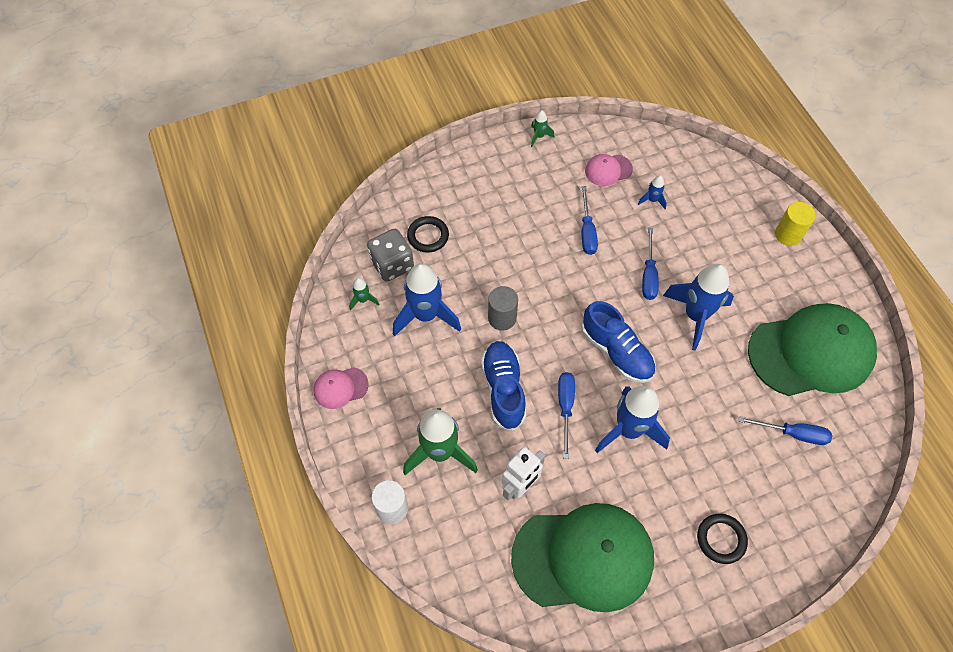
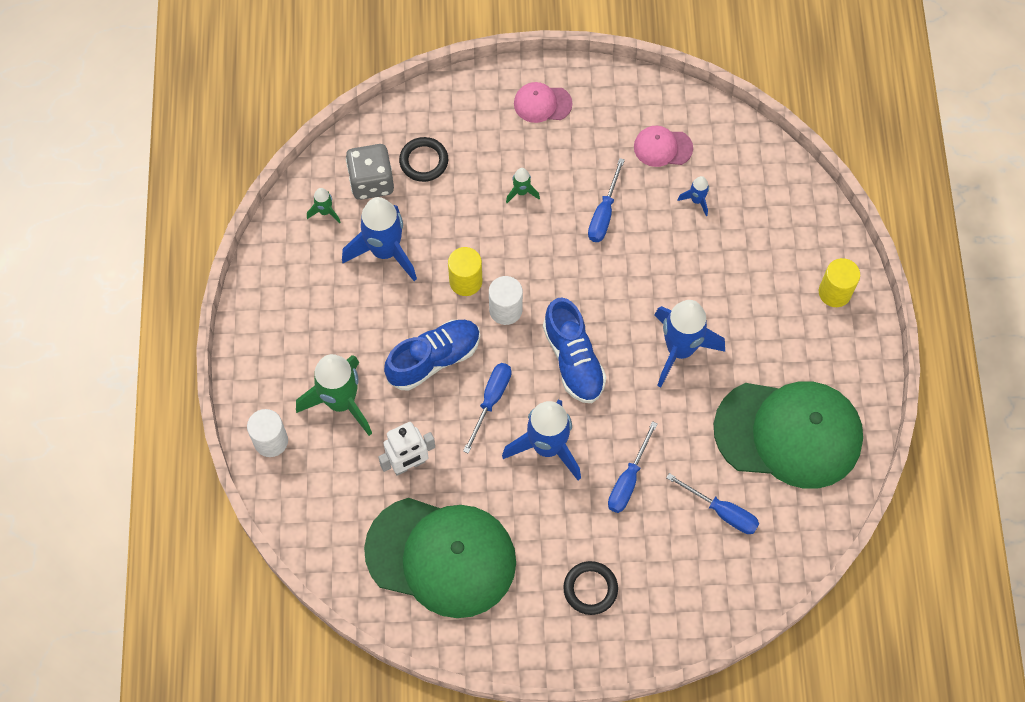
camera: 20 degrees right, 5 degrees up
(340, 387) = (265, 300): pink cap -> pink cap (542, 104)
(502, 318) = (465, 281): grey cylinder -> yellow cylinder
(503, 389) = (434, 359): blue shoe -> blue shoe turned 45 degrees clockwise
(539, 136) = (601, 80): green rocket -> green rocket (521, 192)
(544, 330) = (505, 310): none -> white cylinder
(648, 275) = (649, 287): blue screwdriver -> blue screwdriver (628, 480)

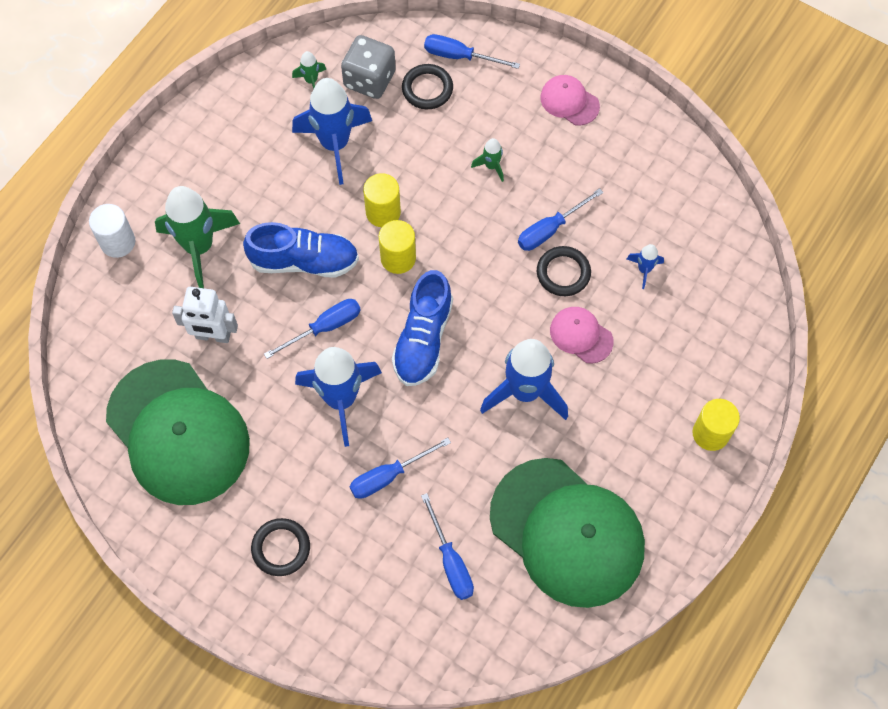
camera: 35 degrees right, 0 degrees up
(429, 119) = (459, 56): none -> blue screwdriver
(505, 310) = (398, 258): white cylinder -> yellow cylinder
(639, 241) = (563, 273): none -> black ring
(662, 147) = (649, 204): pink cap -> pink cap (581, 335)

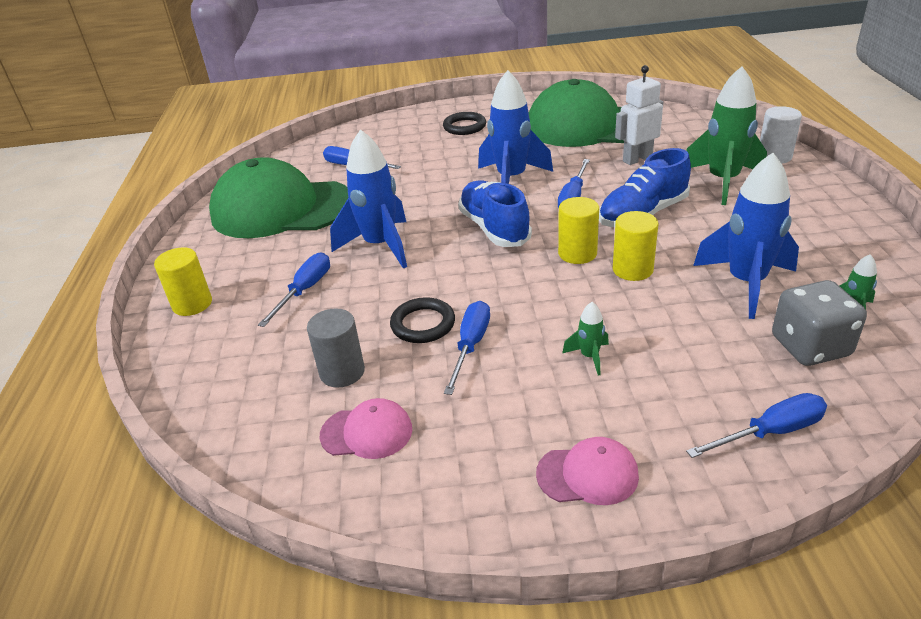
camera: 145 degrees right, 30 degrees down
(388, 476) = (435, 171): blue screwdriver -> blue screwdriver (305, 290)
(427, 89) = (748, 377): black ring -> none
(581, 335) = (364, 297): pink cap -> pink cap (367, 432)
(644, 270) = (342, 372): blue rocket -> grey cylinder

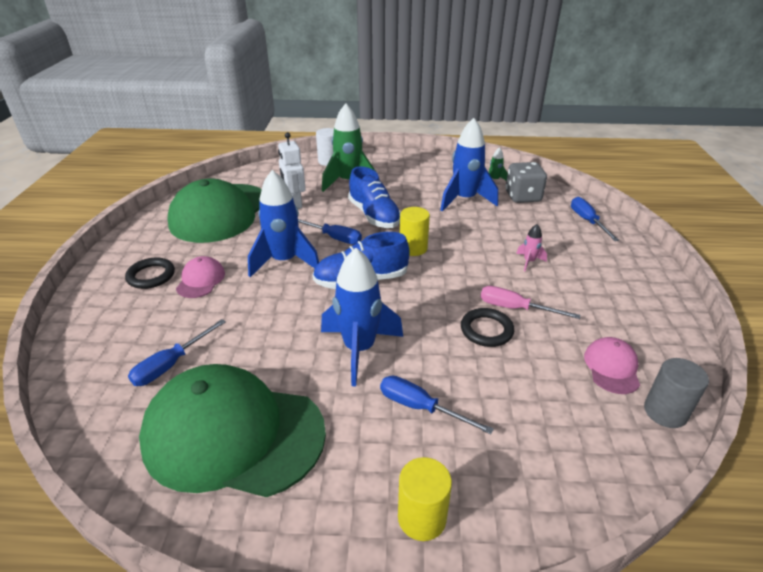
camera: 85 degrees left, 0 degrees up
(281, 208) = (233, 434): green cap -> green cap turned 90 degrees clockwise
(342, 372) = (545, 380): grey cylinder -> grey cylinder (665, 412)
(471, 346) = (515, 308): blue screwdriver -> pink screwdriver
(587, 474) = (629, 278): pink cap -> pink cap (201, 280)
(589, 357) = (529, 262): green rocket -> pink rocket
(632, 269) = (440, 231): yellow cylinder -> none

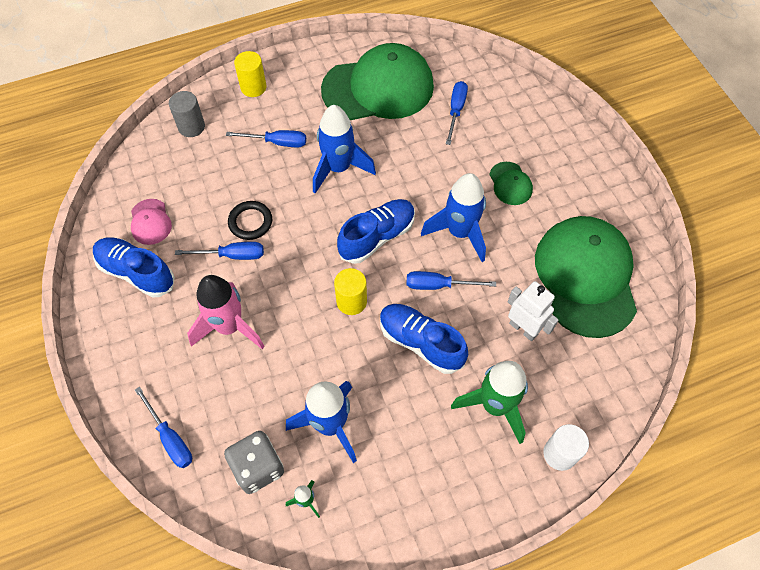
camera: 155 degrees right, 25 degrees up
(151, 276) = (554, 172): black ring -> none
(201, 280) = (510, 183): pink cap -> green cap
(515, 308) = (232, 255): pink screwdriver -> blue screwdriver
(529, 262) = (229, 327): pink rocket -> pink rocket, size x2.25
(625, 324) = (136, 272): none -> blue shoe
(665, 412) = (116, 197): grey cylinder -> grey cylinder (191, 127)

